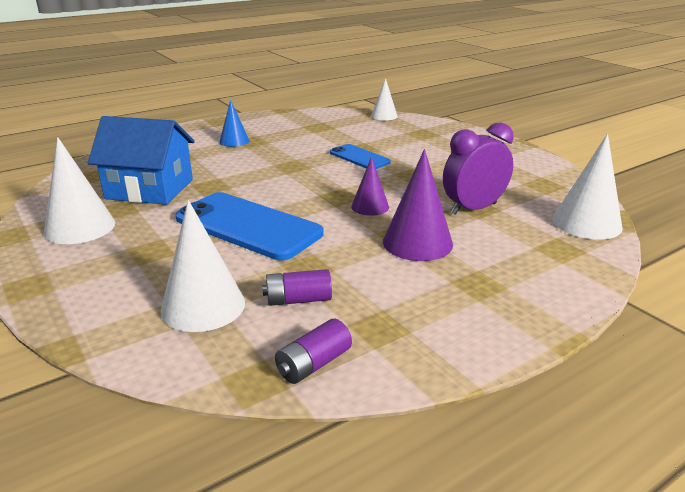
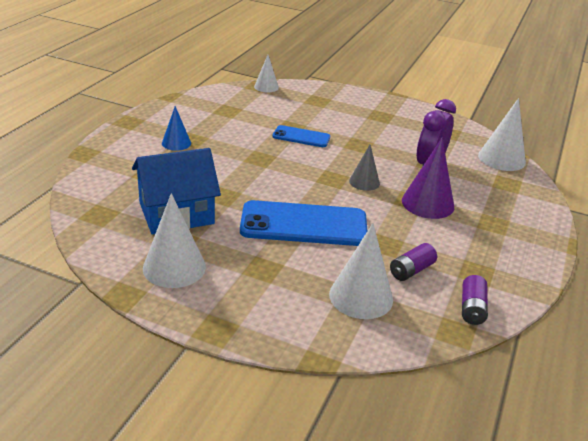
camera: 35 degrees left, 5 degrees up
(370, 206) = (364, 182): purple cone -> grey cone

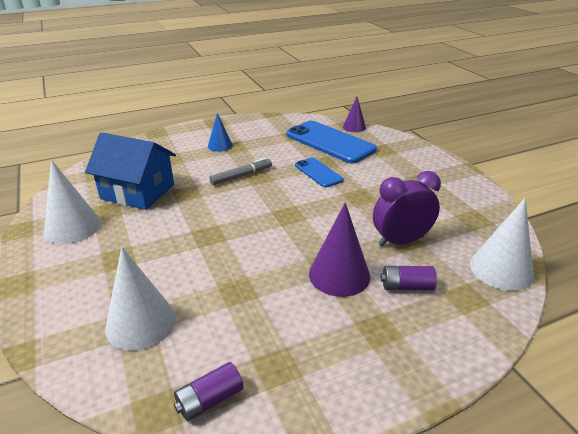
camera: 45 degrees right, 0 degrees up
(245, 163) = (241, 176): none -> grey marker
(266, 87) = (354, 127): white cone -> purple cone
(304, 224) = (203, 240): blue phone -> blue phone (330, 142)
(364, 182) = (310, 229): grey cone -> none
(411, 270) = (219, 326): purple battery -> purple battery (406, 286)

